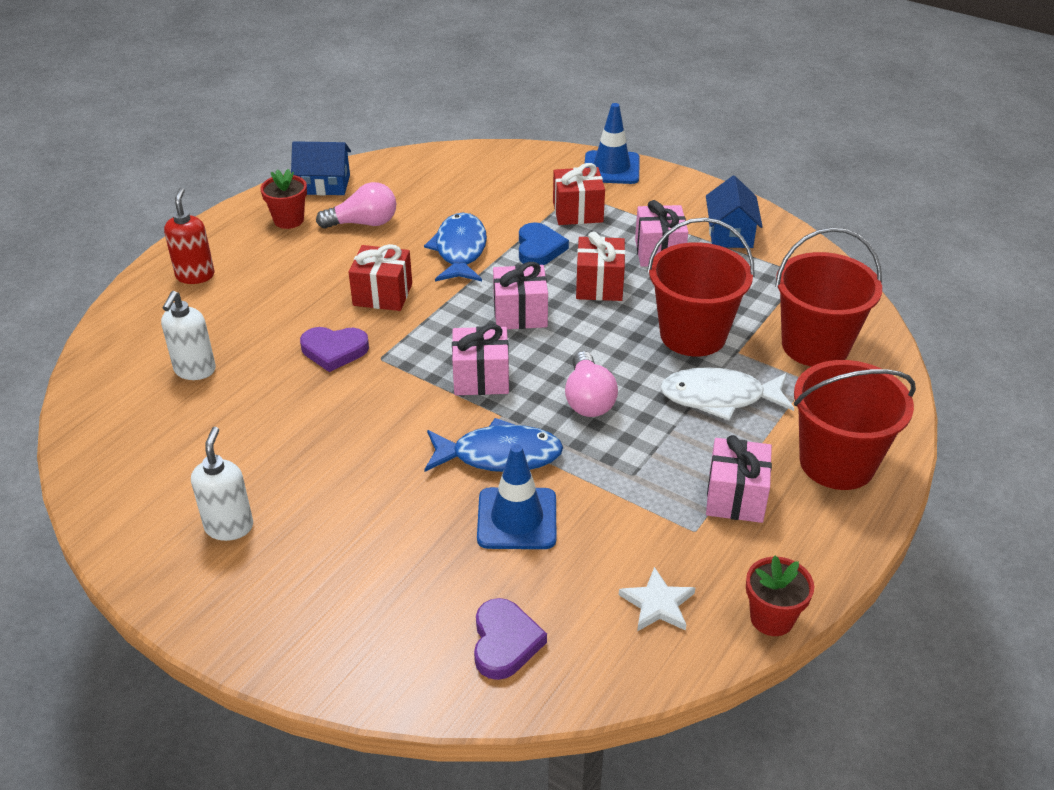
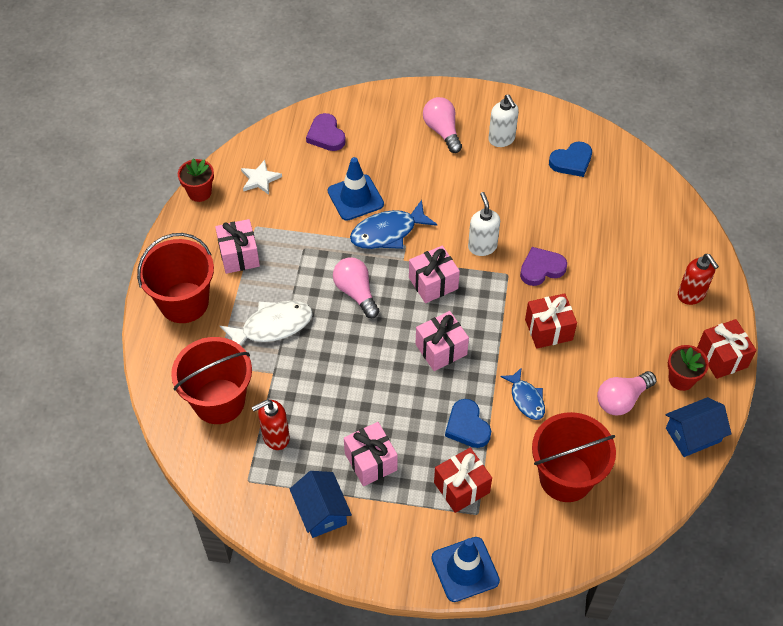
camera: 155 degrees right, 15 degrees up
(165, 458) = (571, 161): none -> blue heart
(195, 370) = (612, 221): white soap dispenser -> white soap dispenser (482, 246)
(307, 575) = (442, 131): none -> pink light bulb
(460, 250) = (526, 399): blue fish -> blue fish, size x0.63
(599, 285) = (399, 402): red gift -> red gift (722, 357)
(693, 335) = (310, 377): red bucket -> red bucket (565, 477)
(757, 297) = (275, 437): none -> red soap dispenser

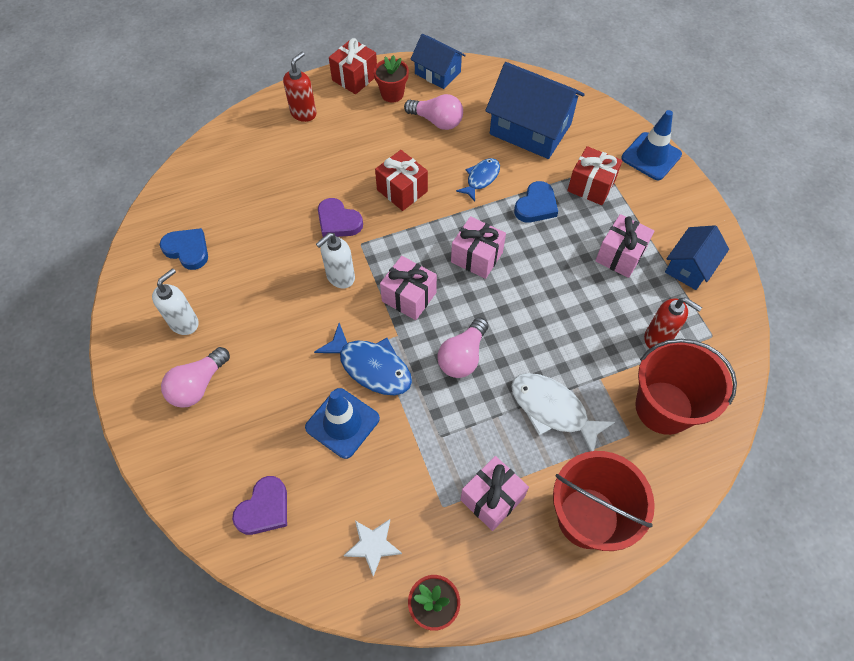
camera: 120 degrees left, 5 degrees up
(565, 477) = (530, 129): red bucket -> blue house

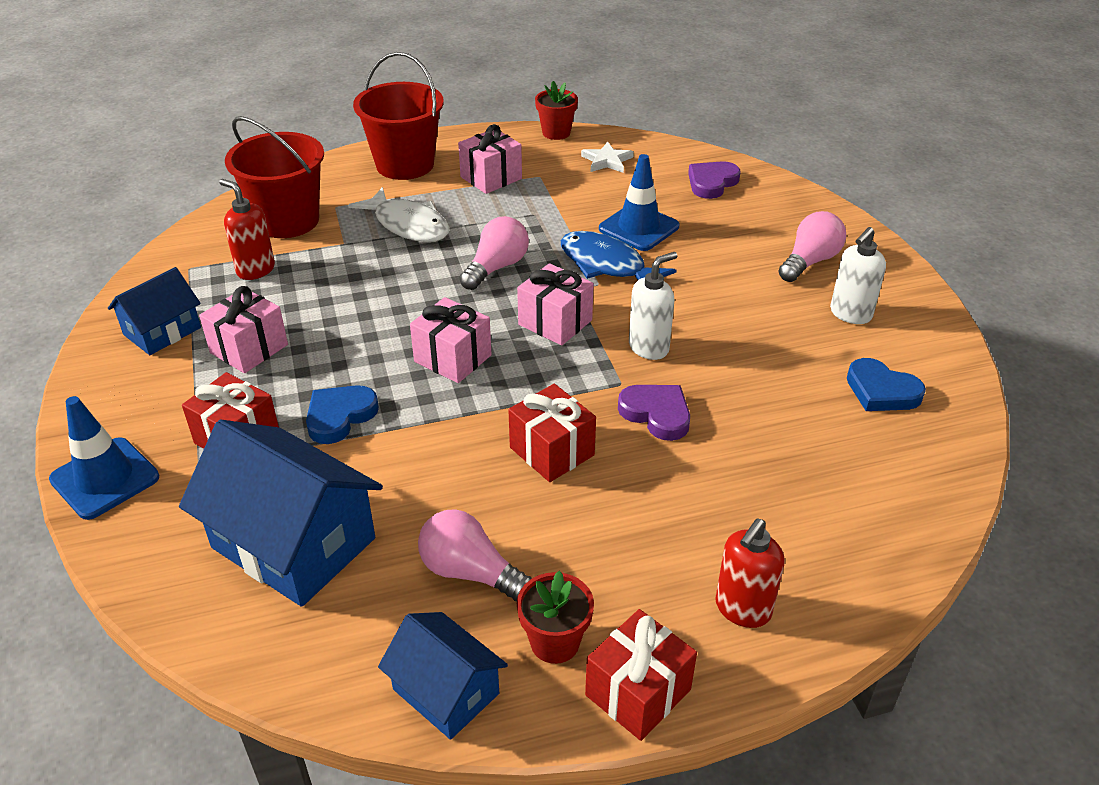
camera: 175 degrees left, 20 degrees down
(481, 178) = (415, 461): blue fish -> none

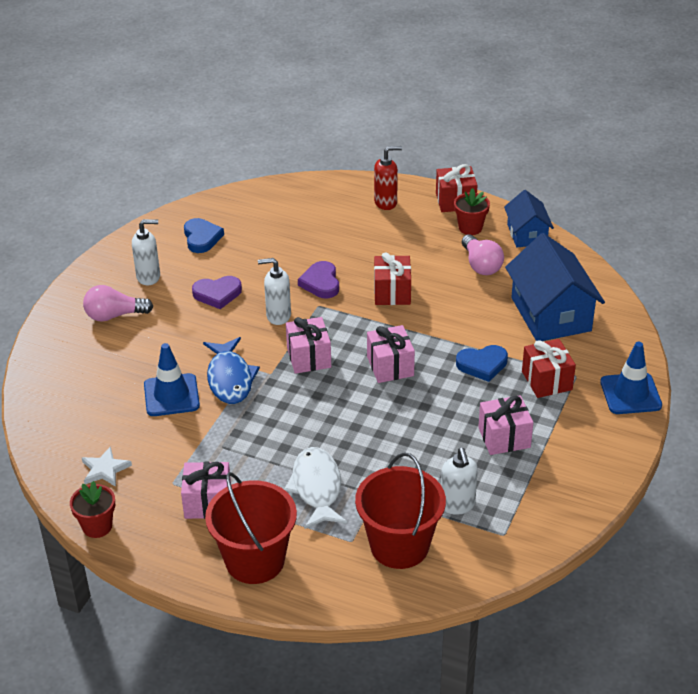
camera: 140 degrees left, 0 degrees up
(162, 331) = (552, 482): blue house -> none
(255, 270) = (457, 505): red soap dispenser -> white soap dispenser
(496, 267) = (298, 415): pink light bulb -> none
(712, 183) = (70, 404): purple heart -> purple heart (217, 294)

